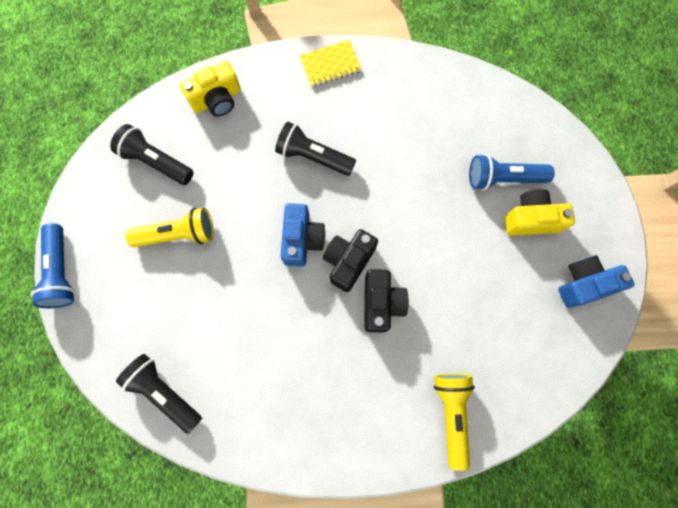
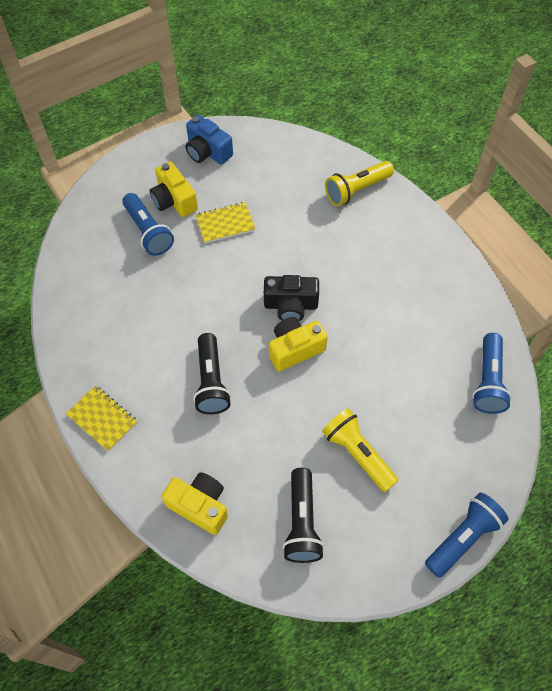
camera: 120 degrees left, 15 degrees down
(164, 392) = (488, 381): black flashlight -> blue flashlight
(302, 239) = (295, 349): blue camera -> yellow camera
(381, 303) = (309, 267): black camera -> none
(476, 252) = (225, 224): none -> yellow notebook

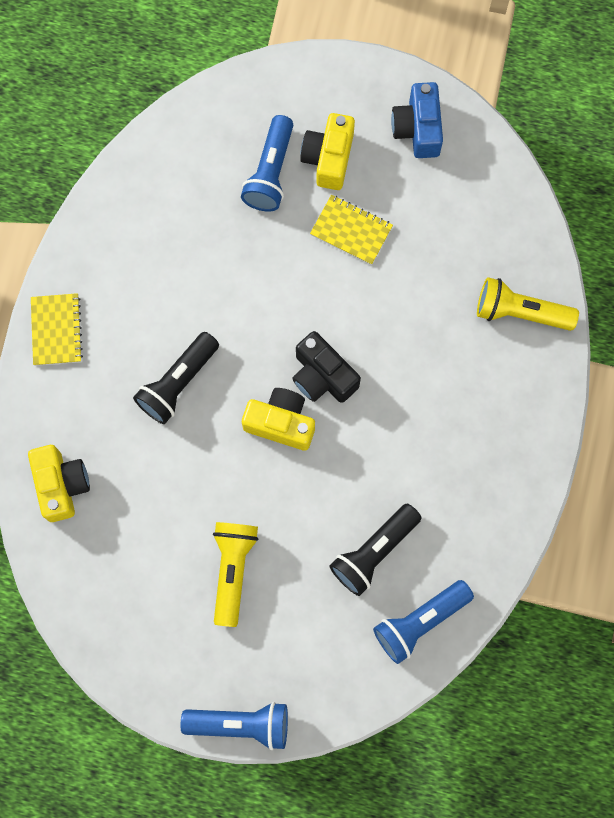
camera: 45 degrees right, 15 degrees up
(302, 522) = (127, 580): black flashlight -> black flashlight (374, 552)

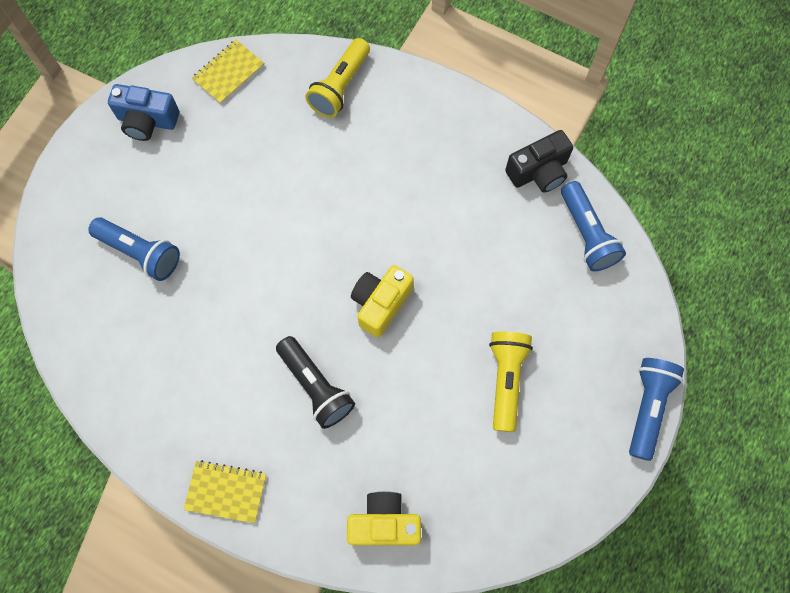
camera: 75 degrees left, 5 degrees down
(233, 570) = (506, 380): yellow flashlight -> yellow flashlight turned 75 degrees clockwise
(322, 376) = (348, 257): black camera -> black camera (538, 172)
(328, 158) = (146, 200): yellow camera -> none
(351, 230) = (221, 199): yellow notebook -> yellow notebook (228, 73)
(374, 552) = (518, 255): black flashlight -> none

